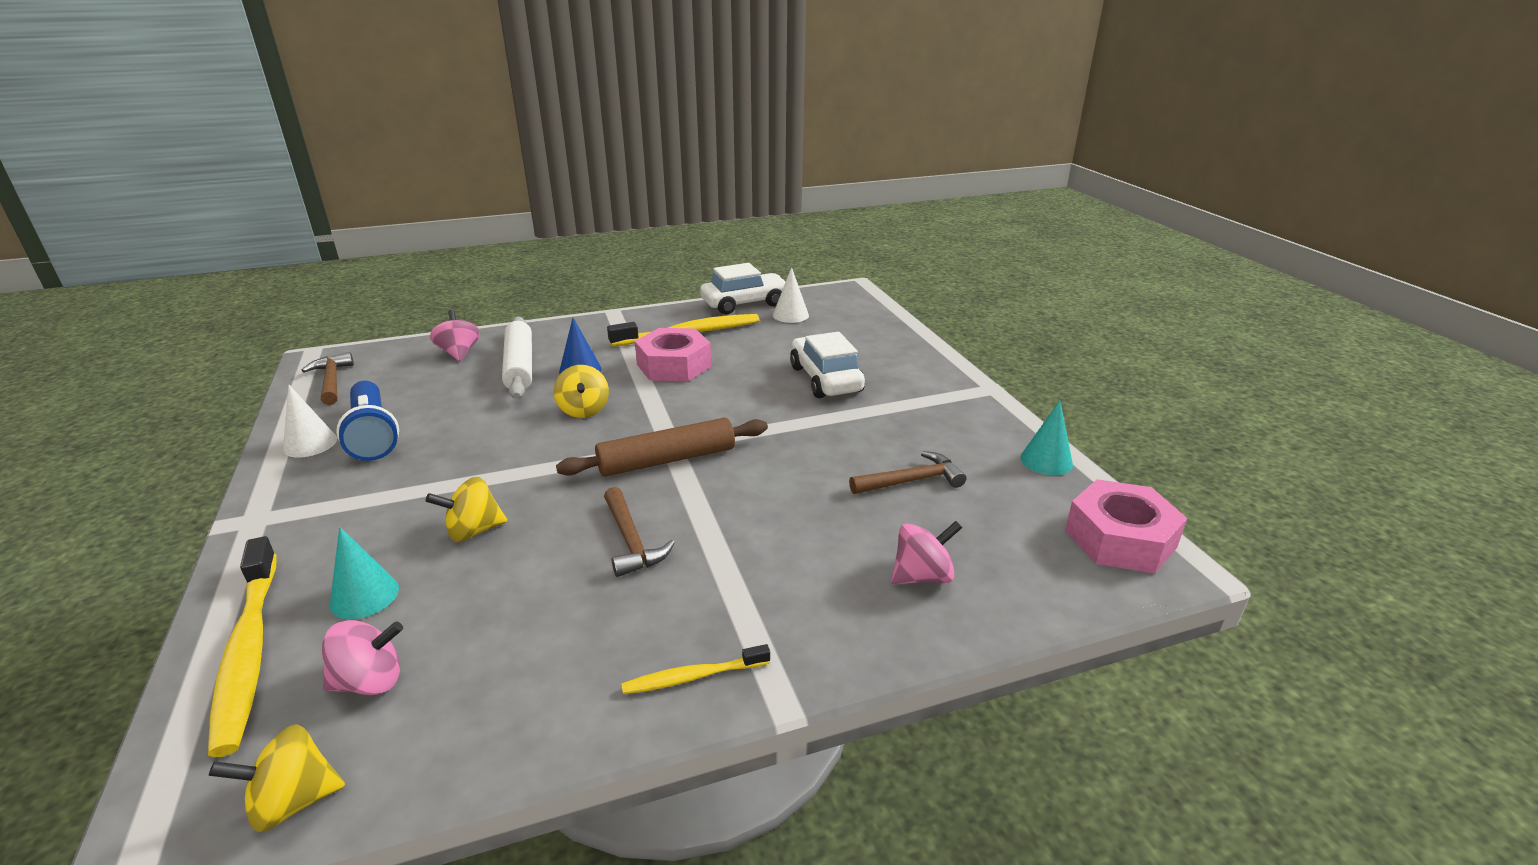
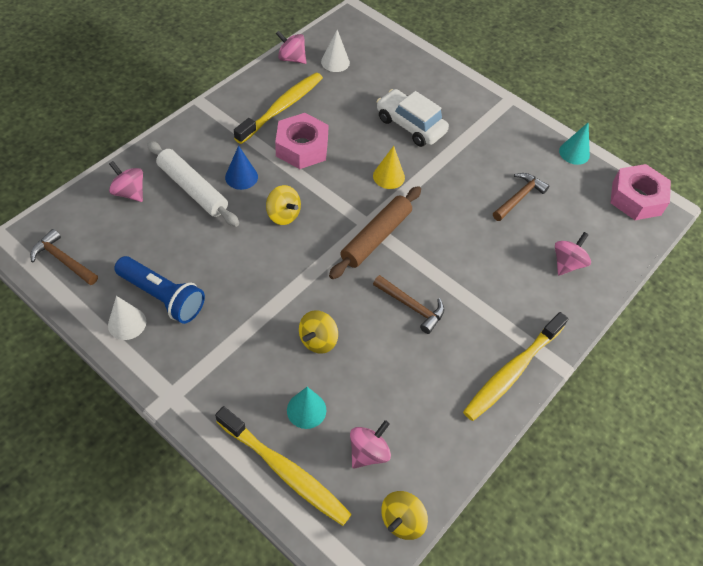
camera: 35 degrees left, 25 degrees up
(693, 677) = (512, 371): yellow toothbrush -> yellow toothbrush, size x1.93
(744, 303) = (291, 58): white car -> pink spinning top
(748, 413) = (388, 176): none -> yellow cone

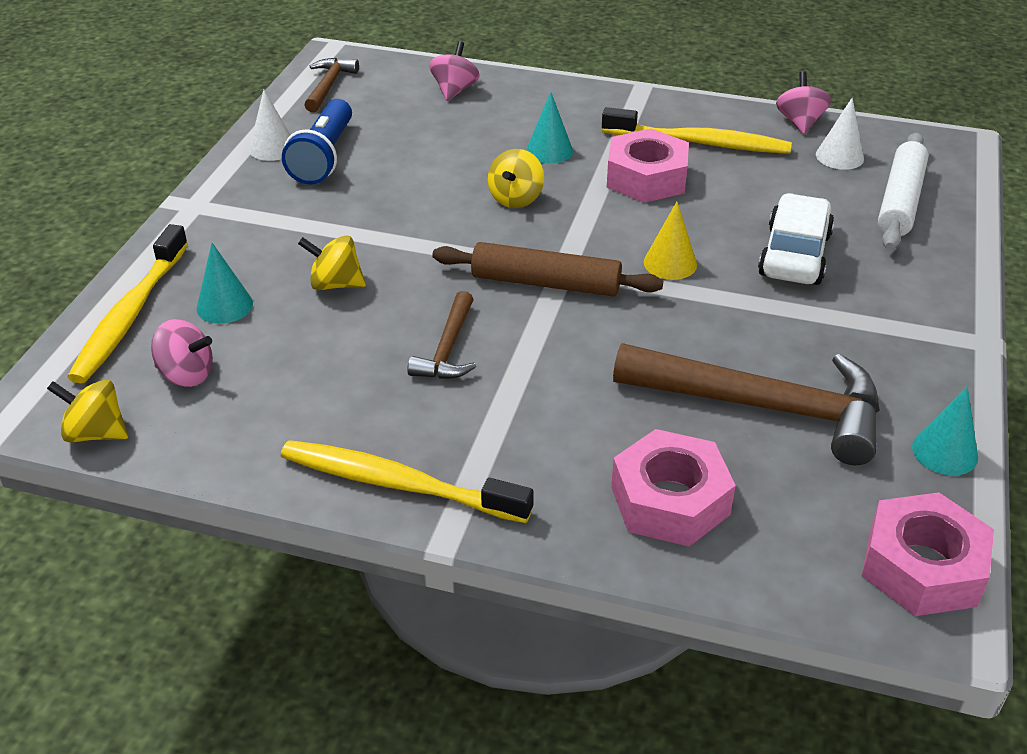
camera: 70 degrees right, 15 degrees down
(192, 189) = (497, 125): white rolling pin -> white rolling pin (900, 201)
(241, 177) = (549, 150): blue cone -> turquoise cone
(519, 197) = (763, 407): brown hammer -> brown hammer, size x2.00
(567, 263) = (670, 501): pink spinning top -> pink nut

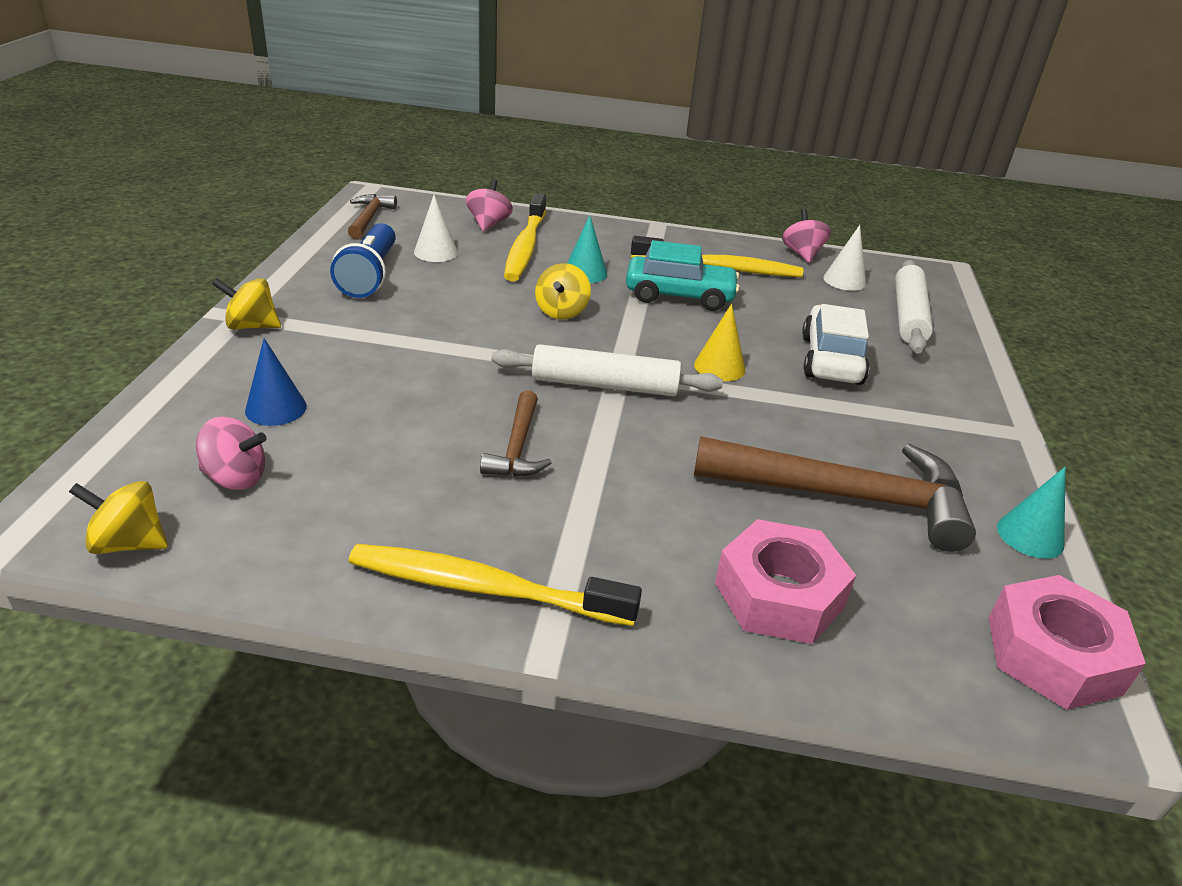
camera: 10 degrees left, 5 degrees down
(130, 315) = (171, 418): yellow toothbrush -> yellow toothbrush (525, 247)
(224, 306) = (276, 408): turquoise cone -> blue cone
(272, 148) = (318, 267): white cone -> white cone (436, 252)
(335, 284) = (392, 387): yellow spinning top -> yellow spinning top (251, 326)
(545, 283) = (605, 385): brown rolling pin -> white rolling pin
(646, 178) = (679, 296): pink nut -> turquoise car

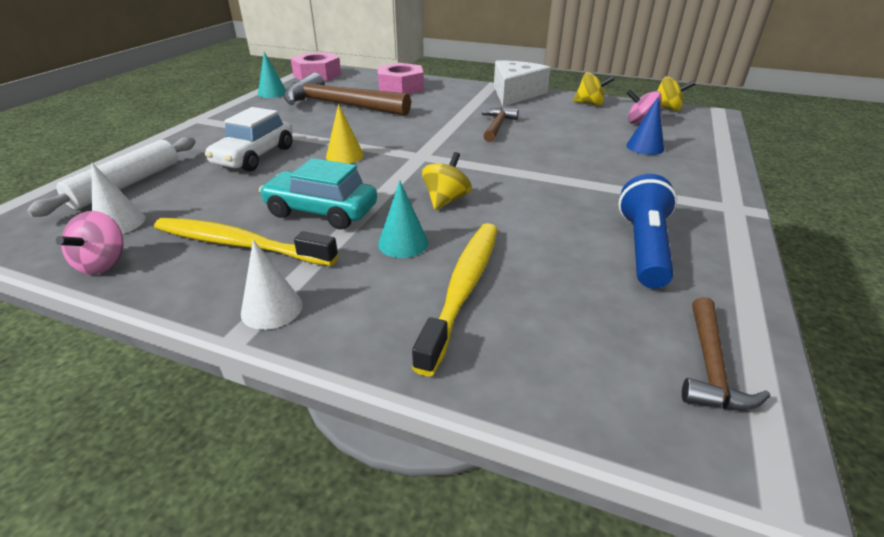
camera: 165 degrees left, 0 degrees up
(251, 326) = (713, 197): yellow spinning top -> yellow spinning top (590, 104)
(436, 252) = (580, 282): white cone -> white cone (272, 308)
(484, 588) = (515, 93): yellow toothbrush -> white cheese
(488, 224) = (512, 344): pink spinning top -> none
(605, 385) = (434, 149): white rolling pin -> none

